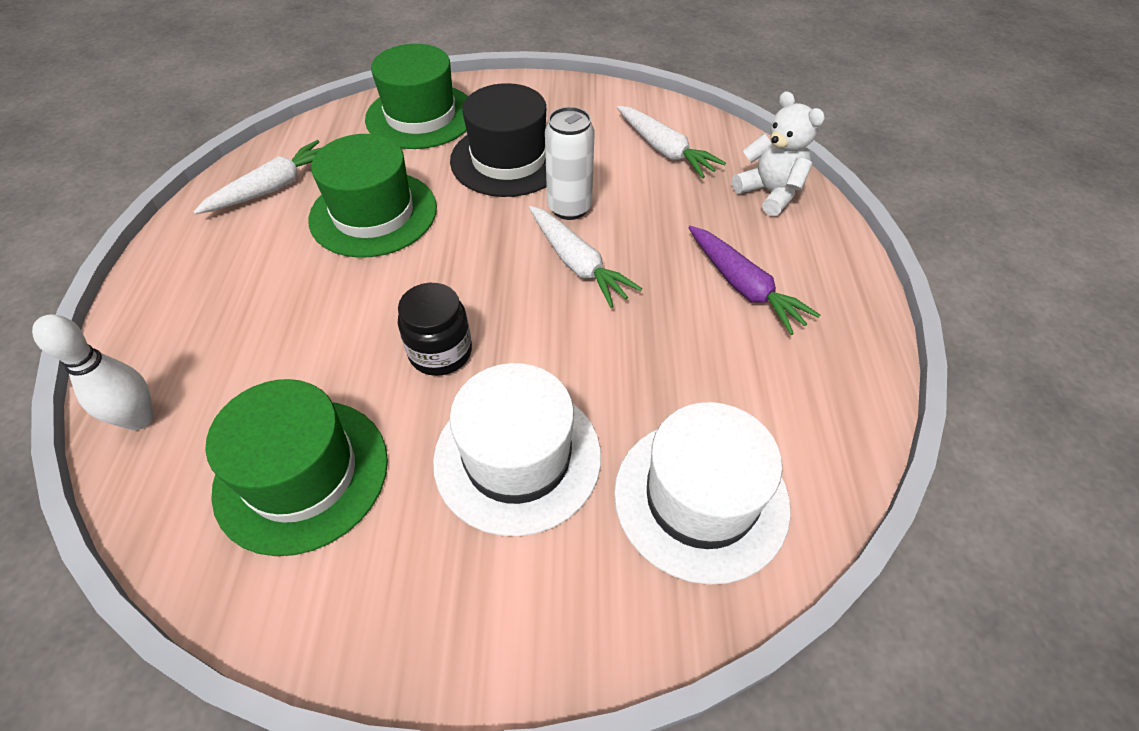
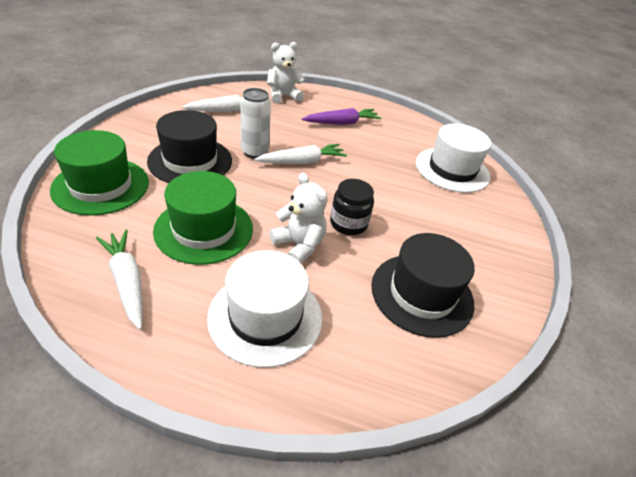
camera: 80 degrees left, 10 degrees down
(139, 419) = (360, 381): white bowling pin -> none
(302, 474) = (422, 294): green hat -> black hat
(371, 307) = (299, 245): none -> white teddy bear
(517, 457) = (424, 212): white hat -> white hat (265, 317)

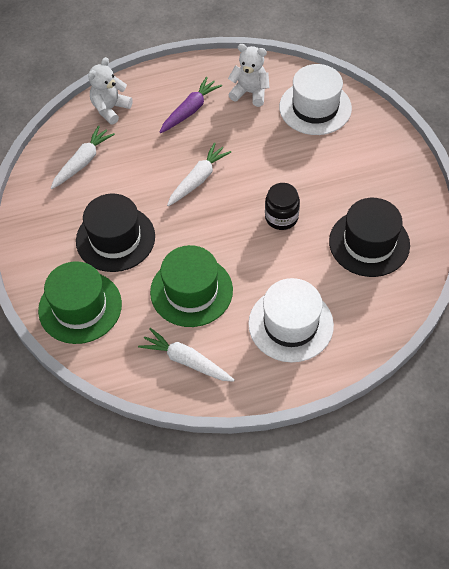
camera: 25 degrees left, 15 degrees up
(254, 152) = (153, 195): white can -> none
(299, 245) = (265, 259): white teddy bear -> white teddy bear (250, 93)

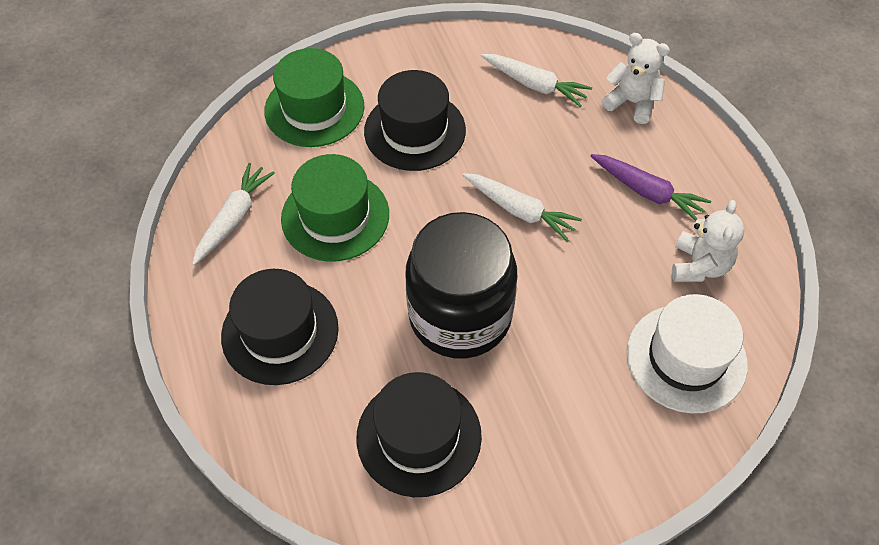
camera: 85 degrees right, 0 degrees up
(281, 217) = (460, 315): black jar -> black jar, size x2.09
(290, 324) = (280, 332): white hat -> black hat

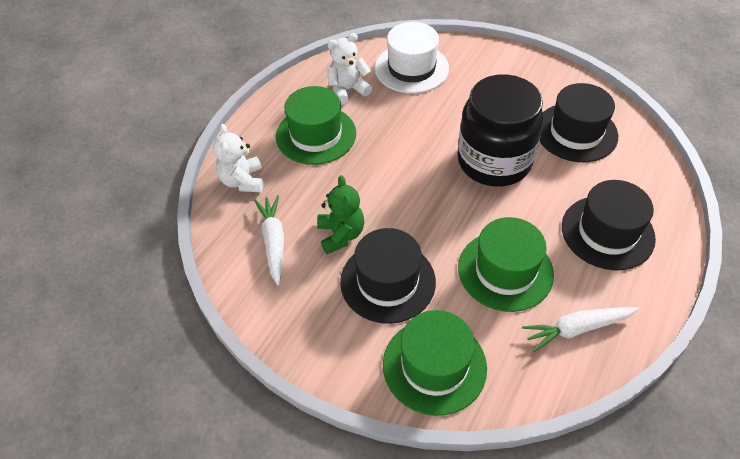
camera: 130 degrees left, 5 degrees down
(496, 132) = (341, 235): none -> green teddy bear
(519, 210) = (393, 181): white carrot -> none
(647, 192) = (316, 135): purple carrot -> green hat

